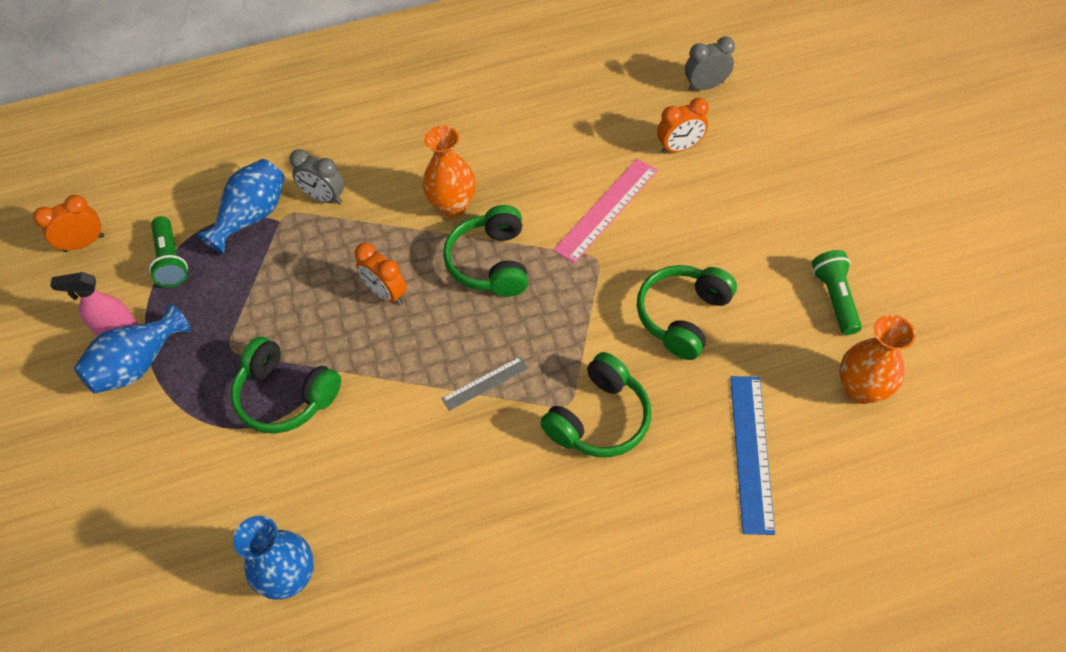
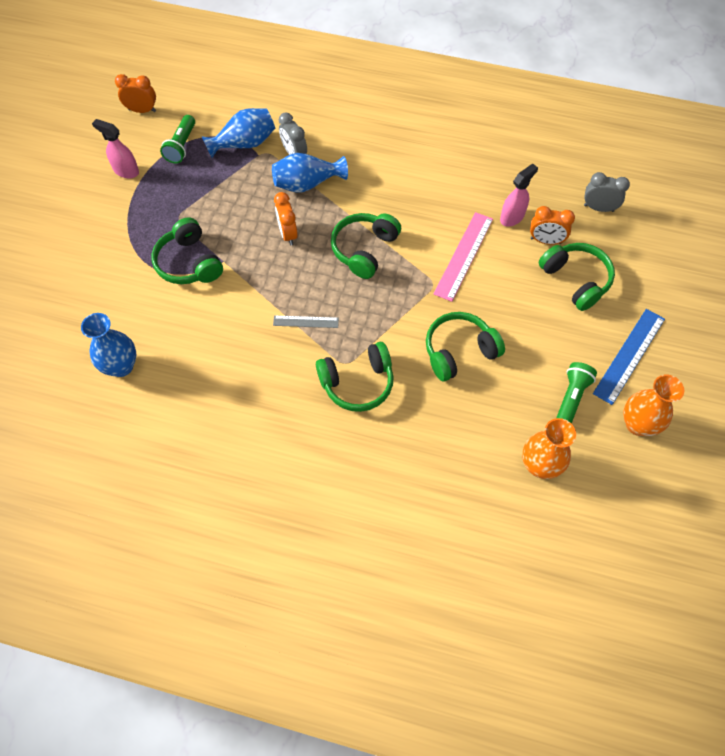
camera: 30 degrees right, 5 degrees up
(139, 364) = (124, 199): blue vase -> blue vase (307, 184)
(452, 206) = (368, 200): orange vase -> orange vase (638, 424)
(606, 209) = (463, 256): pink ruler -> pink ruler turned 45 degrees counterclockwise
(625, 141) = (512, 217): none -> pink spray bottle
(741, 172) = (575, 280): none -> green headphones
(751, 452) = (435, 459): blue ruler -> blue ruler (629, 355)

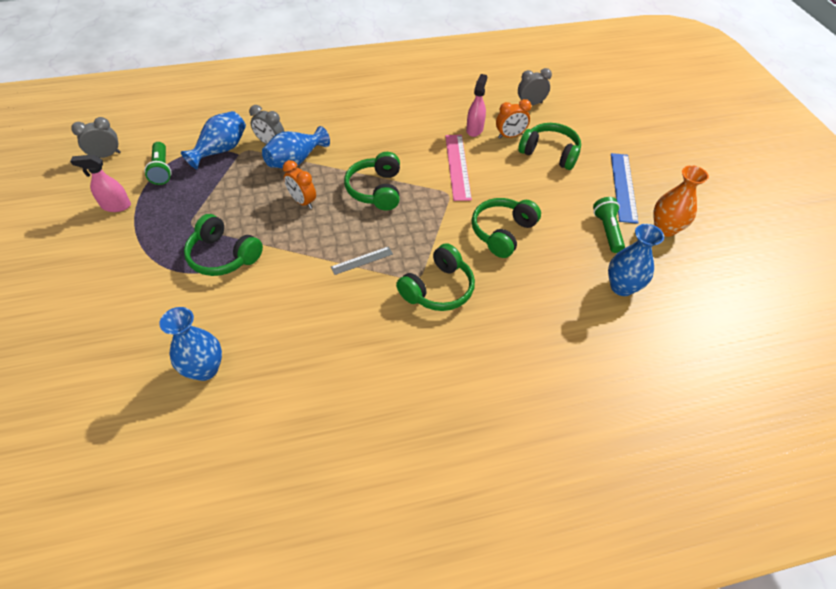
camera: 30 degrees left, 10 degrees down
(142, 110) = (106, 155): orange clock -> grey clock
(539, 465) = (622, 287): orange vase -> blue vase

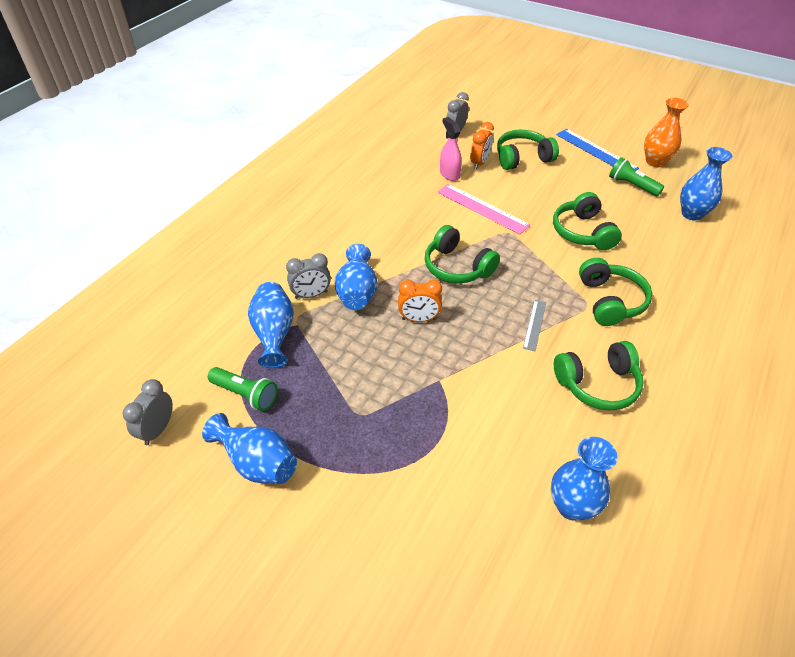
camera: 45 degrees left, 5 degrees down
(116, 206) = (257, 462): pink spray bottle -> blue vase
(223, 256) = (432, 413): green headphones -> green headphones (597, 384)

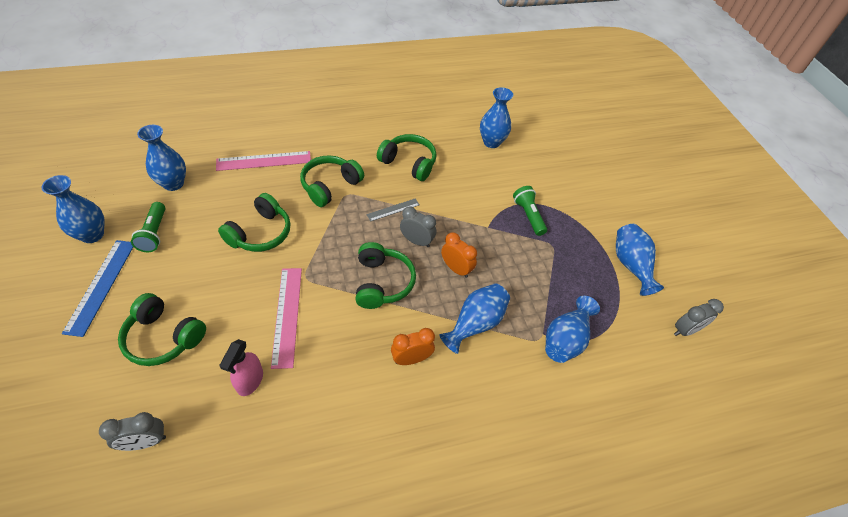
camera: 140 degrees left, 5 degrees up
(245, 394) = (614, 309): green flashlight -> green flashlight (528, 216)
(311, 295) = (511, 351): grey clock -> grey clock (416, 241)
(479, 163) = (205, 368): orange clock -> orange clock (411, 359)
(655, 162) = (92, 235): orange vase -> blue vase
(688, 276) = (264, 161): none -> pink ruler

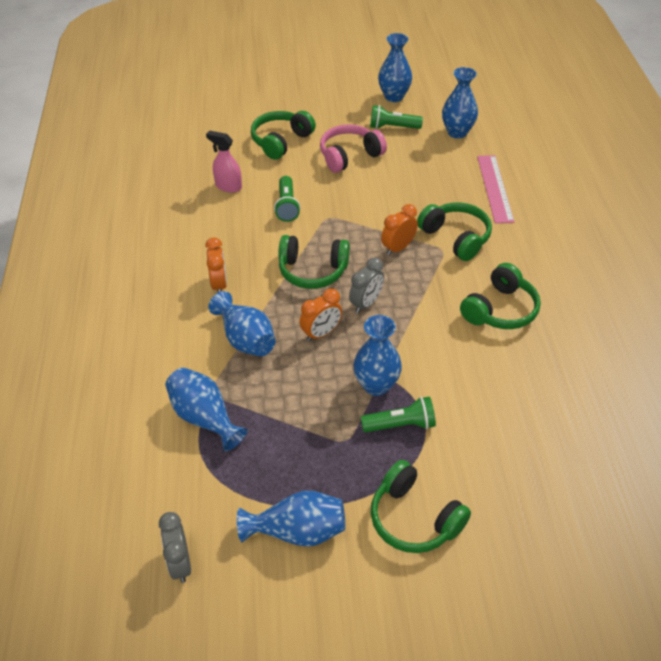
camera: 105 degrees right, 5 degrees down
(101, 285) = (338, 107): blue ruler -> none
(146, 442) = (196, 141): grey clock -> none
(203, 267) = (349, 156): none -> pink headphones
(260, 233) = (388, 188): green headphones -> green headphones (414, 518)
(287, 315) = (287, 206): pink ruler -> green flashlight
(346, 223) = (398, 248): none -> orange clock
(393, 209) = (417, 288): grey ruler -> none
(491, 142) = (555, 410): blue vase -> blue vase (376, 385)

